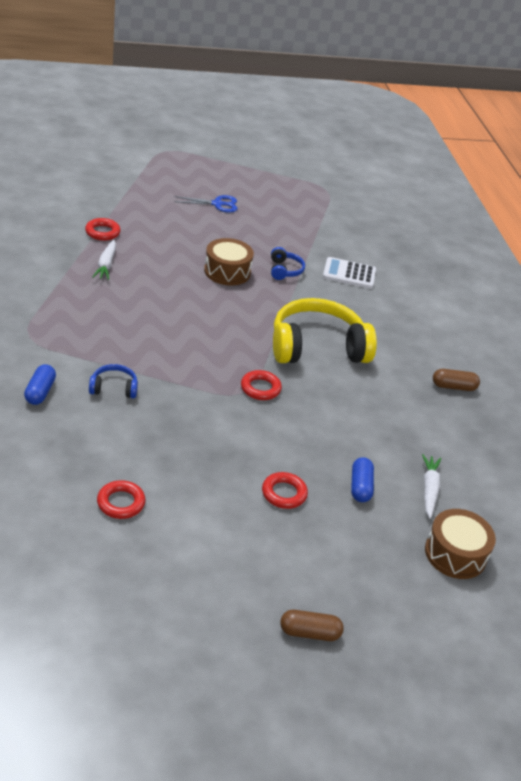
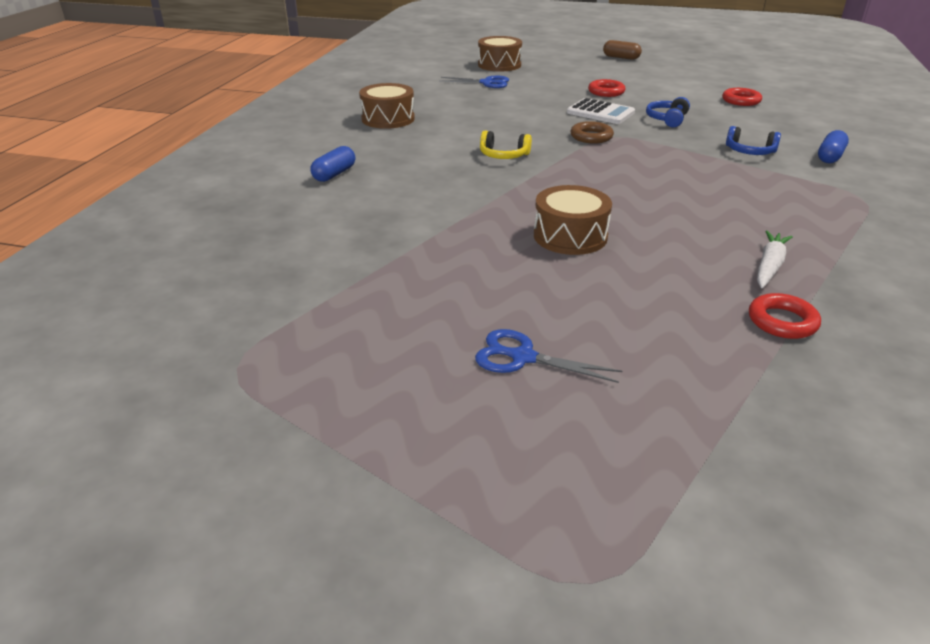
camera: 150 degrees left, 5 degrees down
(260, 388) = (591, 137): red ring -> brown ring
(284, 270) = (477, 228): blue headphones -> blue headphones (667, 119)
(317, 347) = (503, 155): yellow headphones -> yellow headphones, size x0.44
(349, 274) = (381, 214): white calculator -> white calculator (600, 112)
(360, 487) = (541, 88): blue capsule -> blue capsule (334, 174)
(429, 489) = (486, 83): white carrot -> blue scissors
(453, 387) = (388, 119): brown capsule -> brown drum

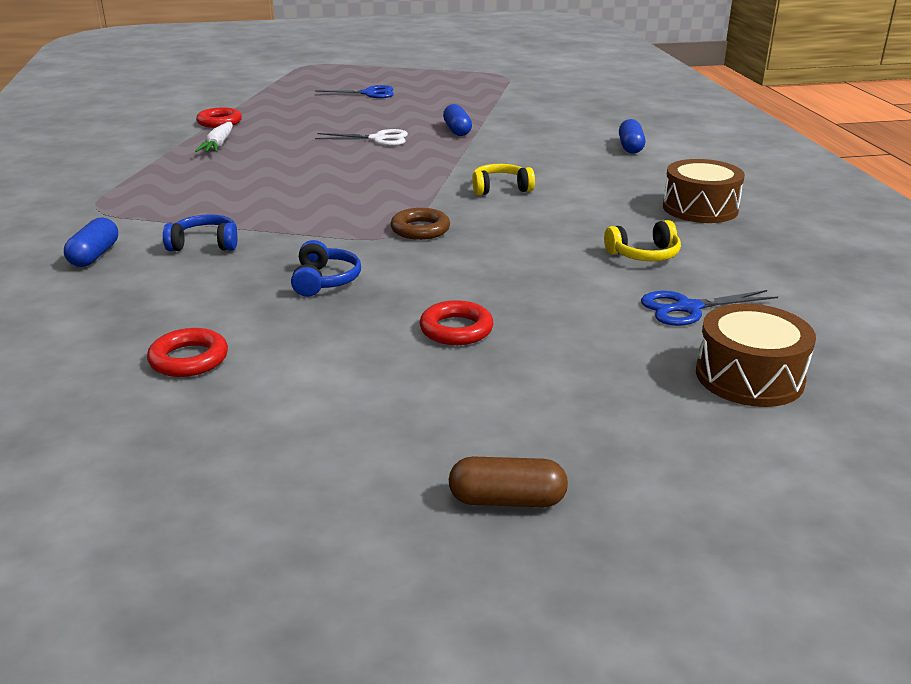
camera: 155 degrees right, 5 degrees down
(469, 232) = (457, 130): none -> blue capsule
(470, 103) = (644, 255): none -> yellow headphones
(570, 236) = (378, 139): brown drum -> white scissors
(600, 112) = (434, 274): white calculator -> none

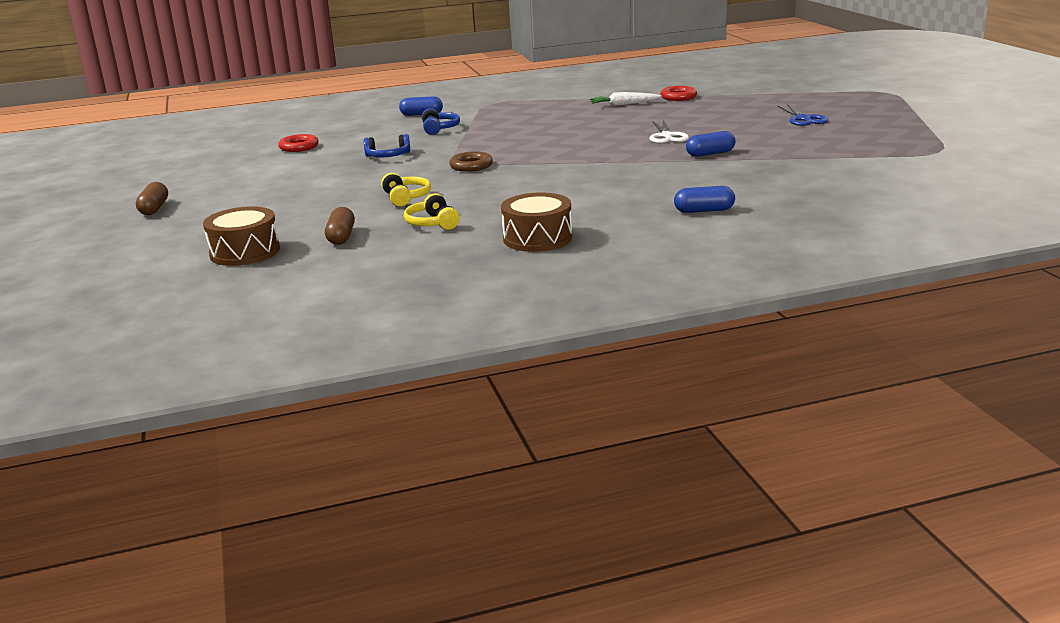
camera: 85 degrees right, 5 degrees down
(456, 329) = (321, 187): red ring -> none
(500, 188) = (562, 178): yellow headphones -> yellow headphones (406, 197)
(688, 308) = (341, 237): blue scissors -> brown capsule

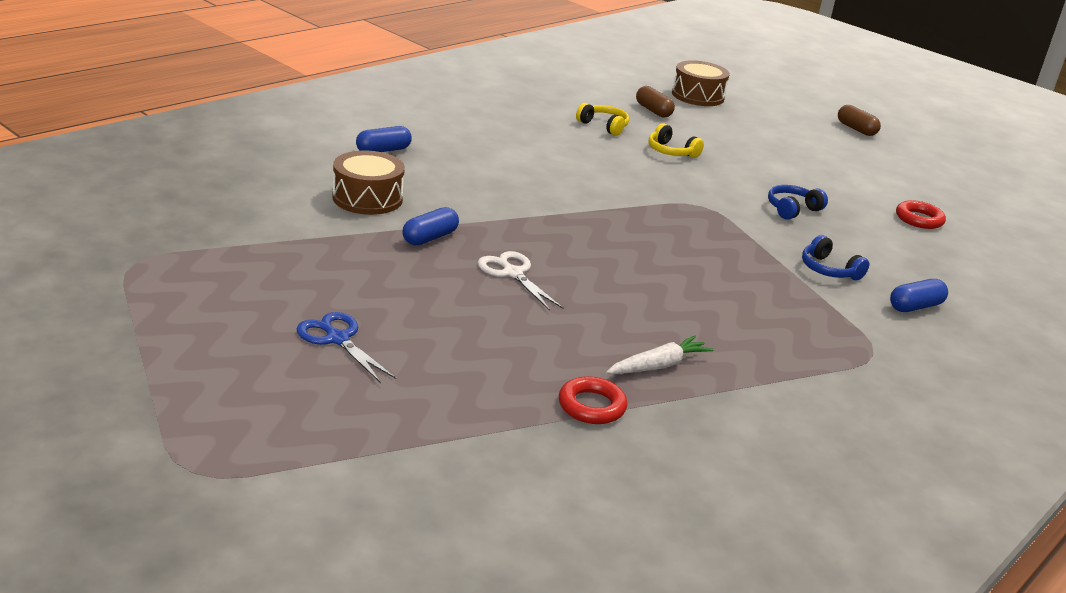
camera: 145 degrees right, 5 degrees up
(471, 166) = (677, 198): brown ring -> none
(537, 238) = (500, 116): brown drum -> brown drum (367, 198)

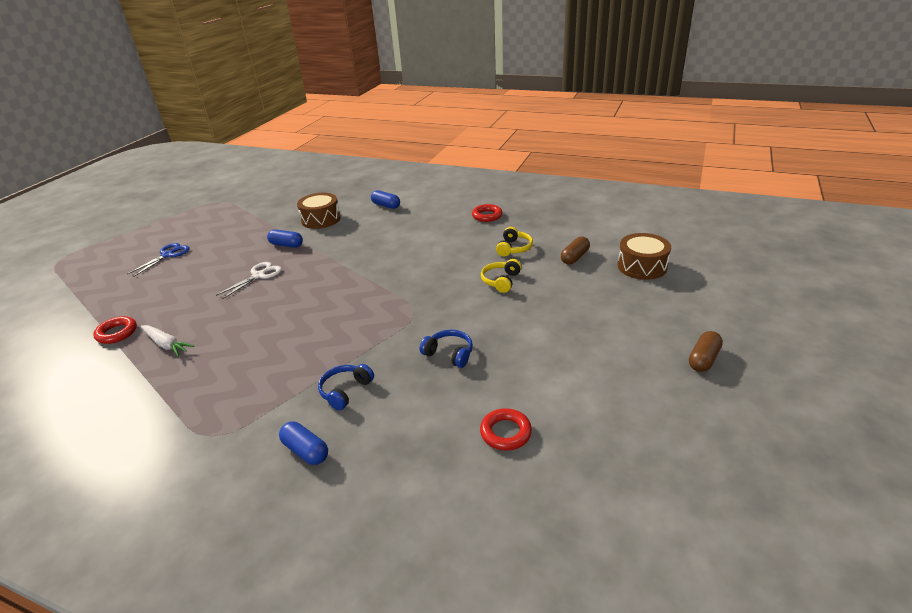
camera: 75 degrees right, 5 degrees up
(502, 113) = (487, 216): none -> red ring

